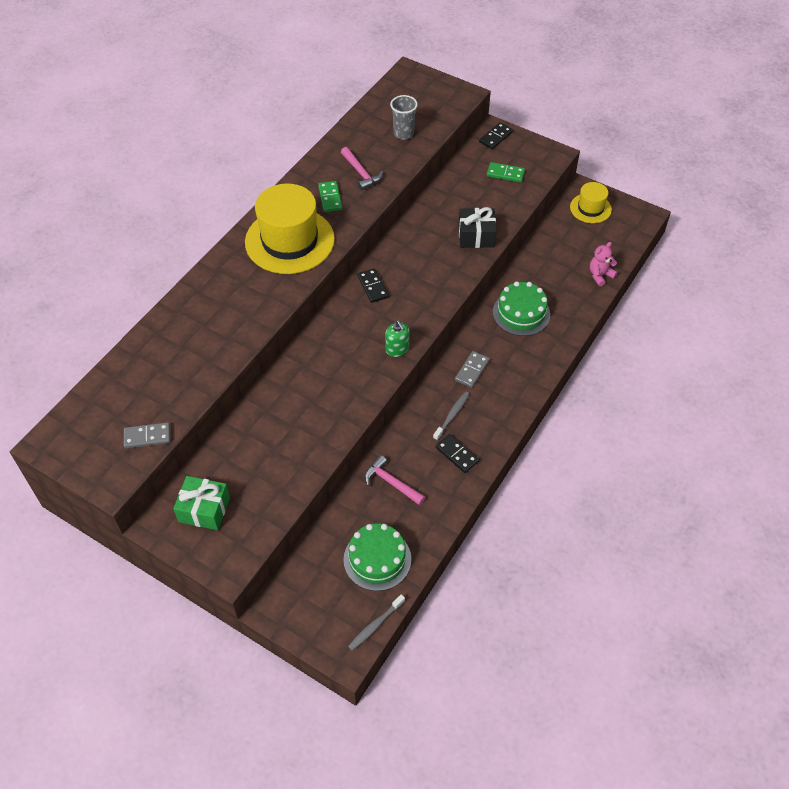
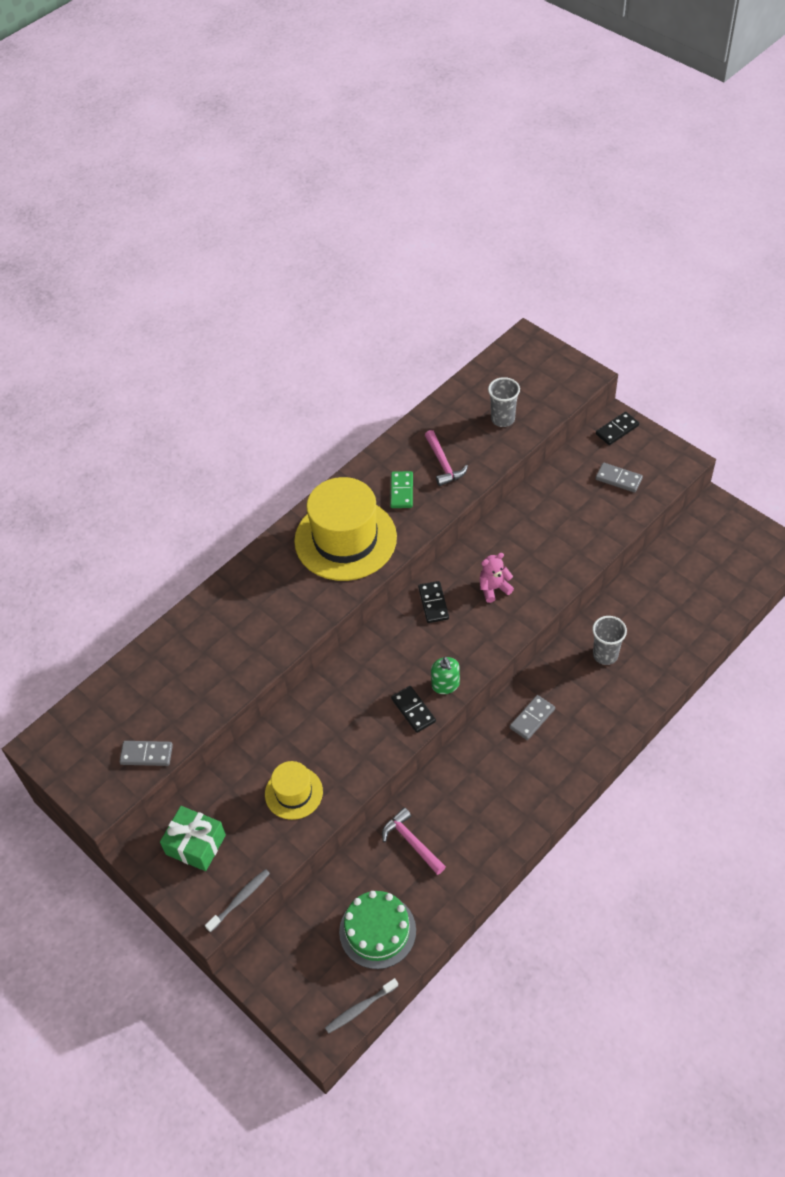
camera: 15 degrees right, 0 degrees up
(452, 415) = (497, 771): grey toothbrush -> grey toothbrush (240, 899)
(457, 454) = (493, 820): black domino -> black domino (413, 710)
(476, 236) = (566, 555): black gift -> none
(505, 174) = (618, 479): green domino -> grey domino
(521, 313) = (605, 655): green cake -> grey cup
(590, 208) = (718, 531): yellow hat -> yellow hat (293, 793)
(600, 275) = (711, 619): pink teddy bear -> pink teddy bear (494, 588)

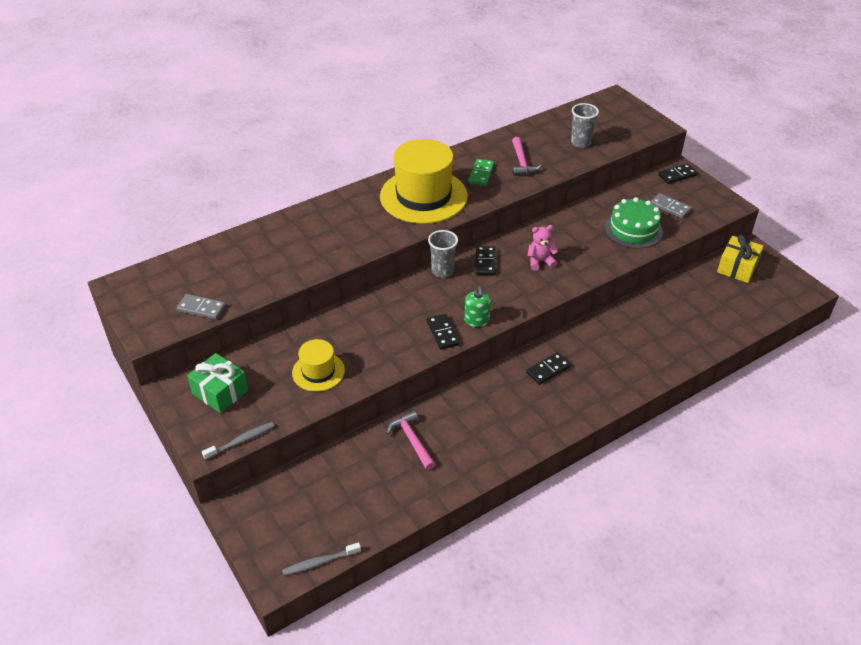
camera: 10 degrees right, 10 degrees down
(377, 931) = (357, 503): green cake -> green cake (633, 229)
(532, 718) = (548, 370): grey domino -> black domino
(605, 655) = (627, 336): grey cup -> grey cup (442, 271)
(704, 534) = (737, 268): none -> yellow gift

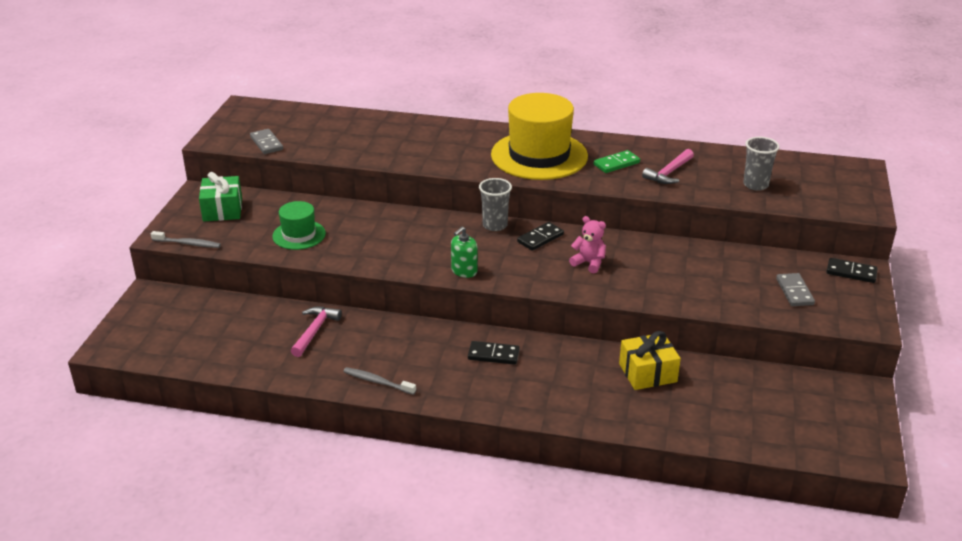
camera: 45 degrees right, 10 degrees down
(318, 371) = (299, 235): yellow hat -> green hat
(319, 562) = (142, 357): grey toothbrush -> grey toothbrush (377, 382)
(443, 333) = (424, 264): black domino -> none
(633, 229) = (722, 288): green cake -> none
(737, 268) = (820, 394): yellow gift -> yellow gift (647, 373)

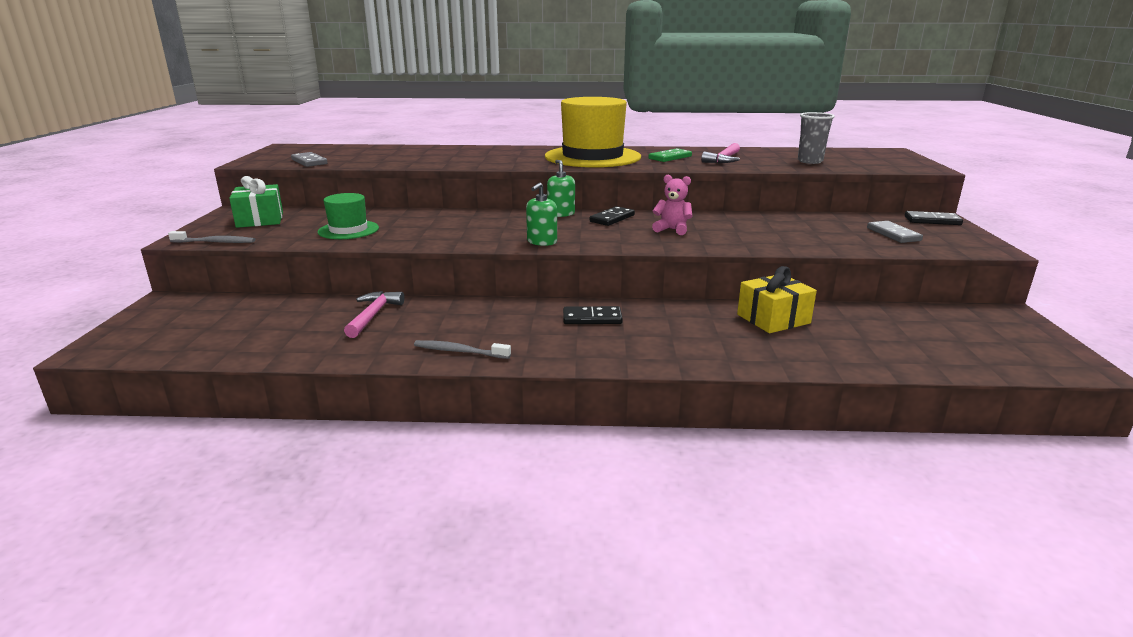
camera: 10 degrees left, 10 degrees down
(495, 225) = (561, 214): grey cup -> green soap dispenser

